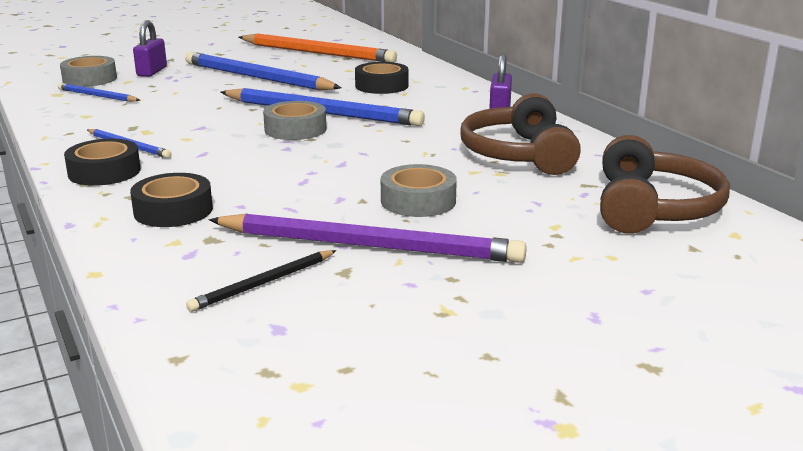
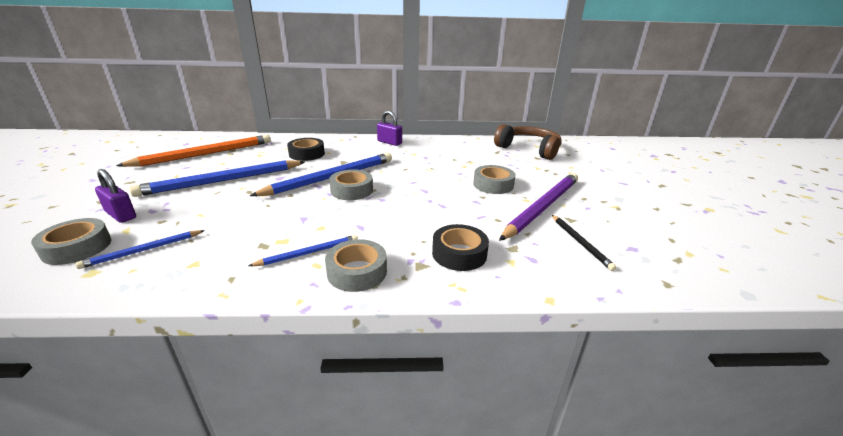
camera: 65 degrees left, 5 degrees up
(104, 172) = (357, 272): black tape -> grey tape
(518, 154) = (451, 153): brown headphones -> none

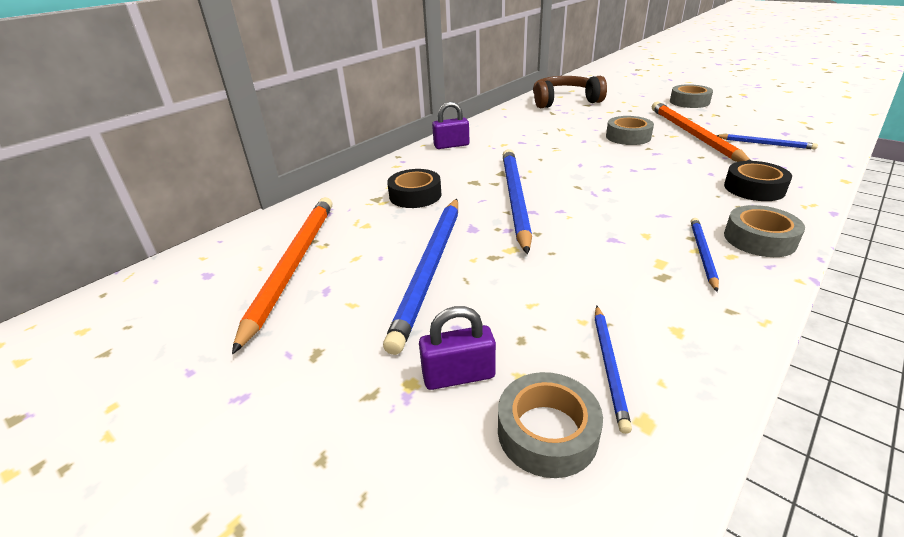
camera: 45 degrees left, 5 degrees up
(352, 190) = (566, 197): grey tape -> grey tape (689, 102)
(542, 207) = (693, 135): purple pencil -> orange pencil
(580, 242) = (765, 144): black pencil -> blue pencil

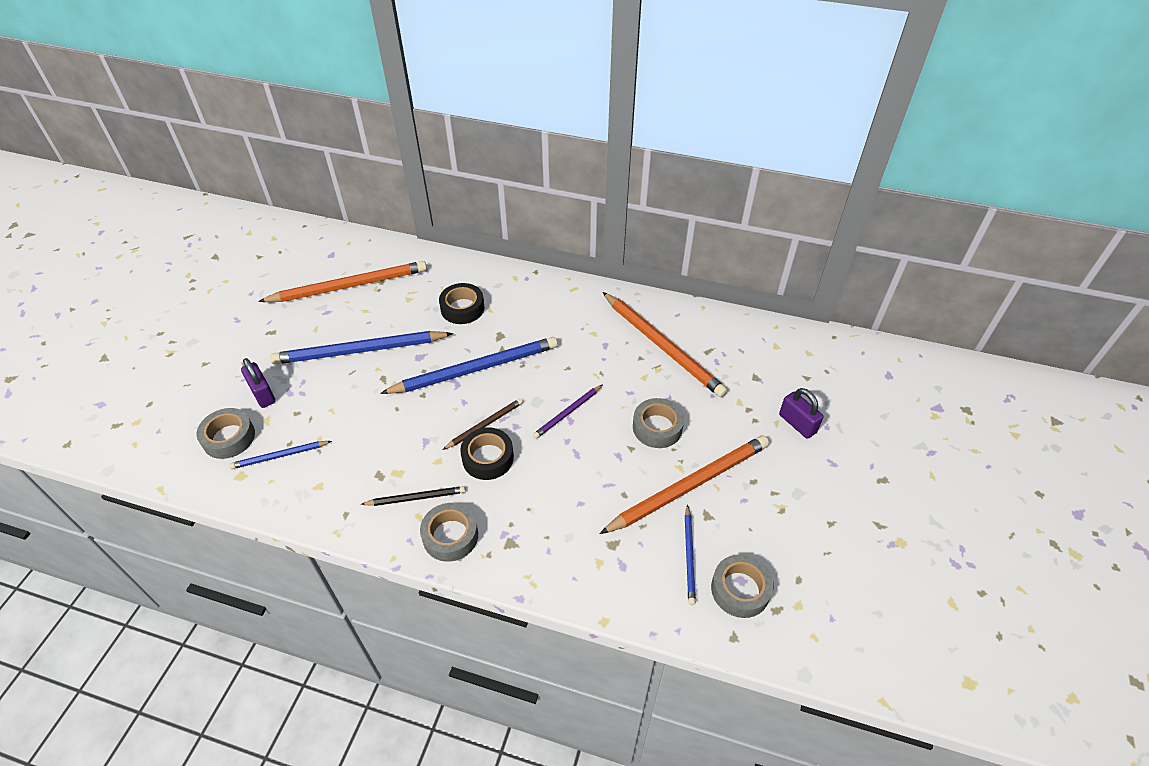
camera: 65 degrees right, 15 degrees up
(451, 145) = (574, 298): purple padlock -> purple padlock (797, 423)
(537, 124) = (662, 346): none -> orange pencil
(564, 101) = (758, 353): brown headphones -> none
(598, 165) = (568, 413): none -> purple pencil
(600, 203) = (484, 425): none -> brown pencil
(689, 102) = (822, 479): grey tape -> grey tape (740, 589)
(702, 254) = (416, 498): blue pencil -> black pencil
(754, 188) = (554, 537): black tape -> black tape (488, 458)

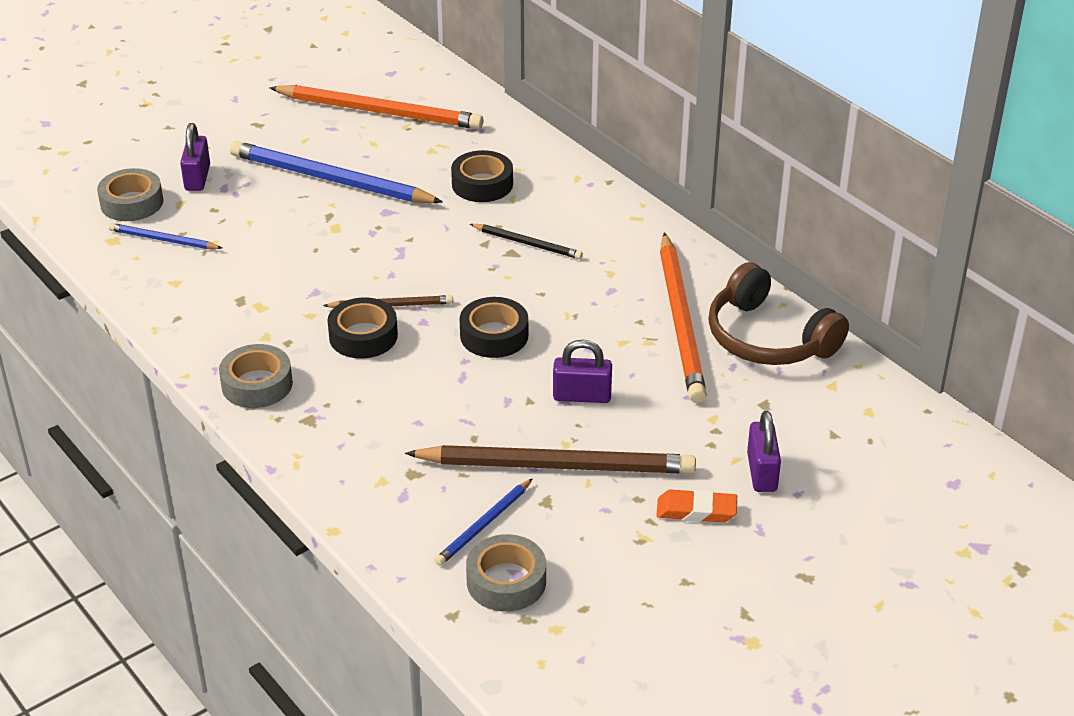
camera: 35 degrees right, 10 degrees down
(416, 498) = (256, 336): black pencil -> black pencil (527, 243)
(475, 369) = (434, 249): blue pencil -> none
(568, 413) = (494, 335): purple pencil -> black tape
(657, 427) = (582, 396): grey tape -> purple padlock
(688, 486) = (555, 465): orange pencil -> brown pencil
(717, 333) = (768, 338): none -> brown headphones
(790, 470) = (696, 511): none -> orange eraser

